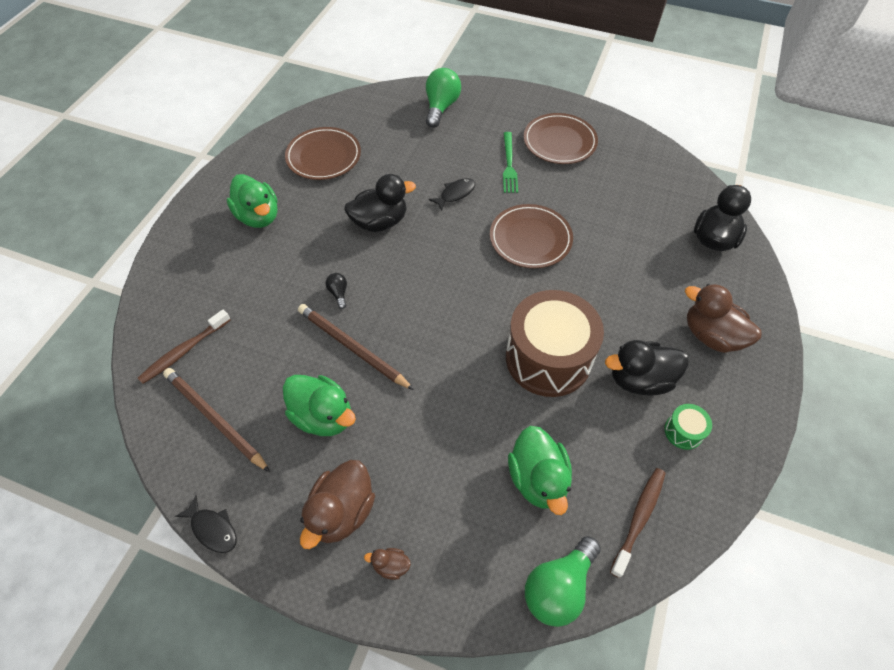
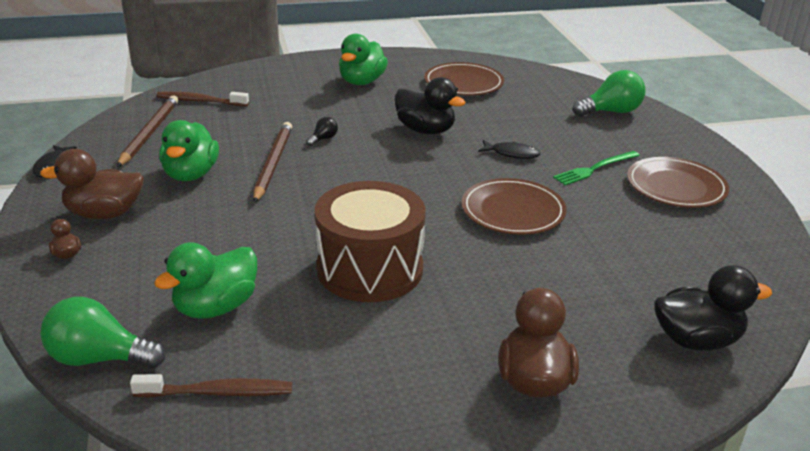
camera: 55 degrees right, 25 degrees down
(639, 379) = (406, 340): black duck -> none
(683, 431) = (364, 395): green drum -> none

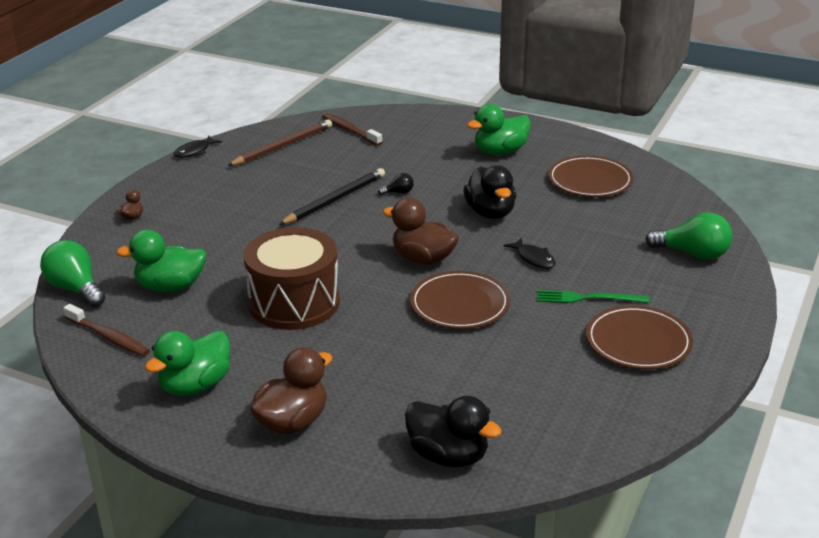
camera: 40 degrees right, 0 degrees up
(104, 214) = (184, 197): brown duck -> brown duck (423, 259)
(191, 174) = (270, 188): green duck -> green duck (195, 385)
(273, 163) = (335, 200): brown pencil -> black pencil

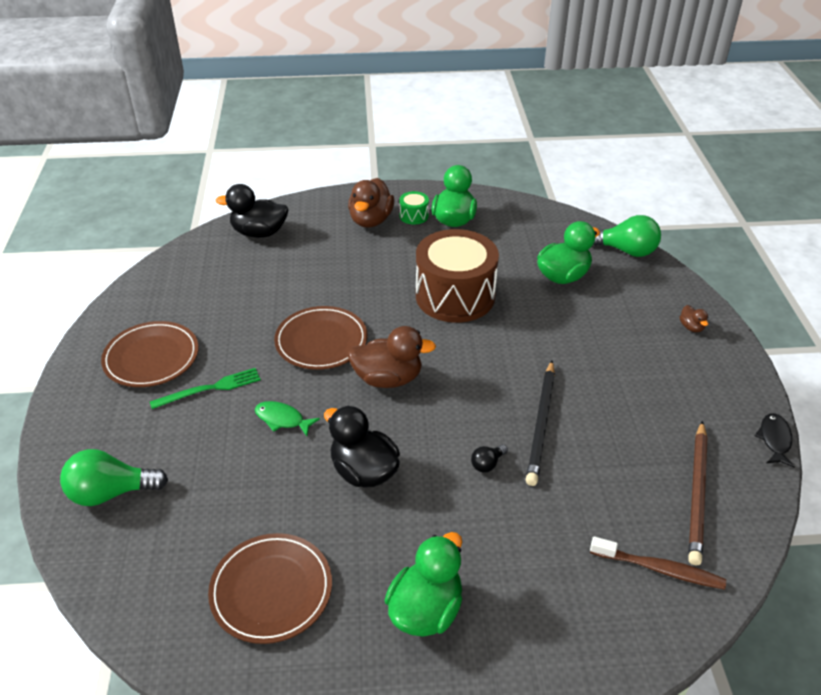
camera: 150 degrees right, 10 degrees up
(109, 337) = (549, 228): brown toothbrush -> none
(234, 409) = (414, 216): none -> green drum
(533, 258) = (282, 419): black fish -> green fish

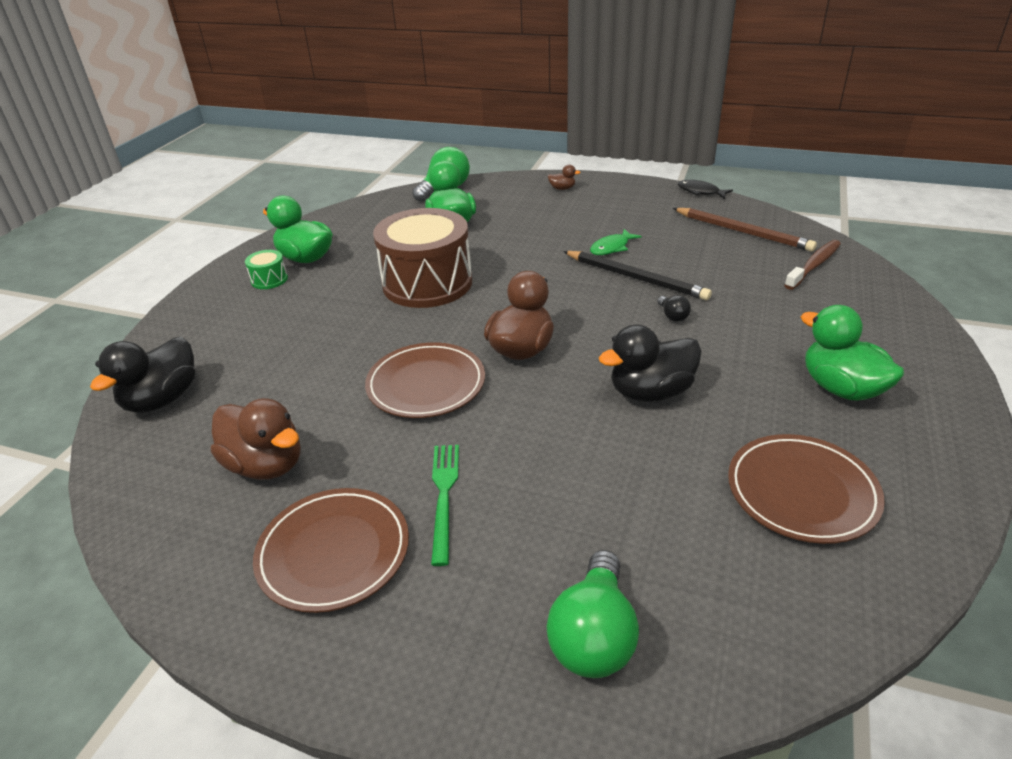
camera: 65 degrees left, 5 degrees down
(282, 419) = (540, 439): green fish -> green fish (611, 248)
(371, 220) = (243, 308): brown duck -> brown duck (266, 465)

